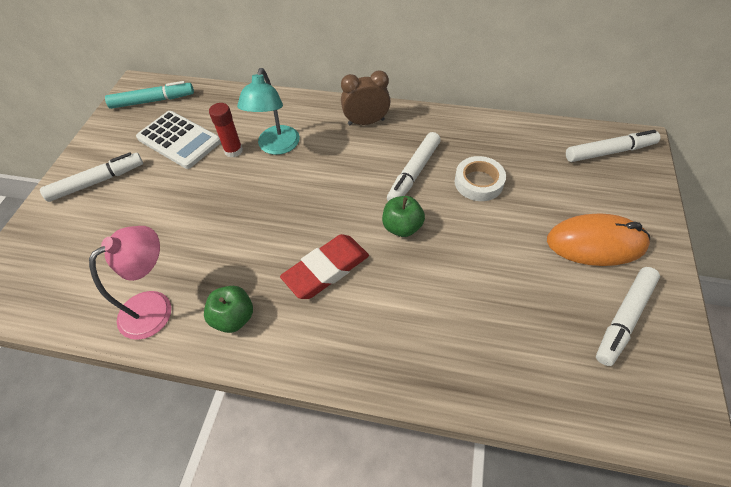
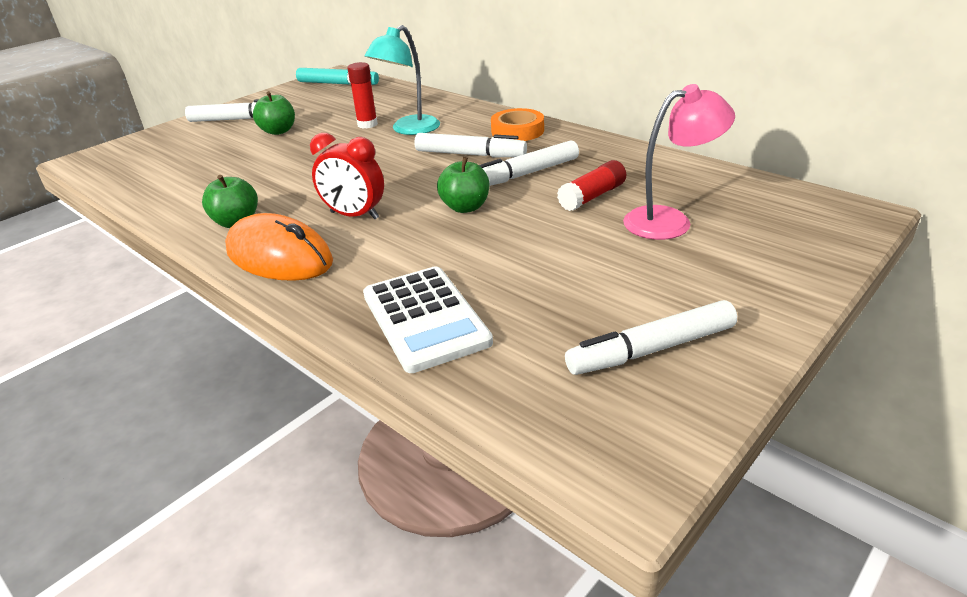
camera: 30 degrees right, 20 degrees down
(155, 306) = (186, 198): pink lamp -> pink lamp (670, 221)
(157, 185) = (278, 131): none -> green apple
(179, 140) = (330, 109): white calculator -> white calculator (425, 319)
(326, 269) = (354, 215): red eraser -> red clock
(366, 122) = (517, 131): brown clock -> orange tape
(478, 182) = (592, 197): white tape -> red glue stick
(595, 243) = (688, 278): orange mouse -> orange mouse (279, 257)
(609, 152) = (801, 211): white marker -> white marker (470, 154)

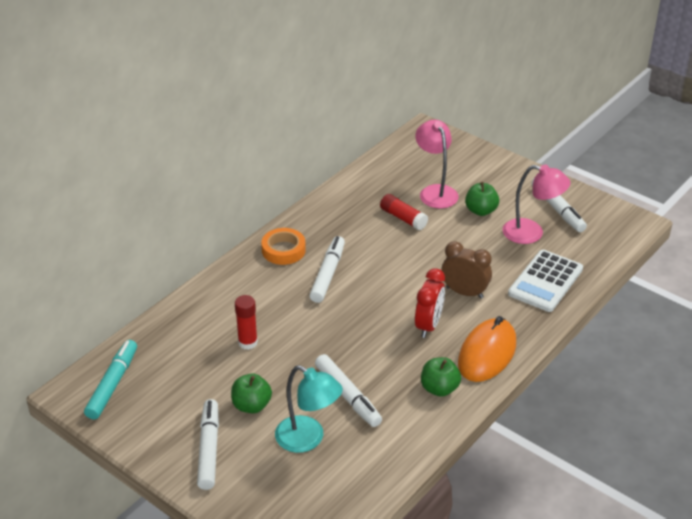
camera: 95 degrees left, 5 degrees up
(409, 130) = (267, 313): turquoise lamp -> turquoise lamp (308, 439)
(414, 242) = (464, 292): none -> brown clock
(425, 319) = (545, 281): white calculator -> white calculator turned 150 degrees clockwise
(465, 207) = (417, 273): green apple -> green apple (481, 211)
(525, 174) = (366, 246): white marker -> white marker (347, 396)
(565, 311) = (531, 233): none -> pink lamp

